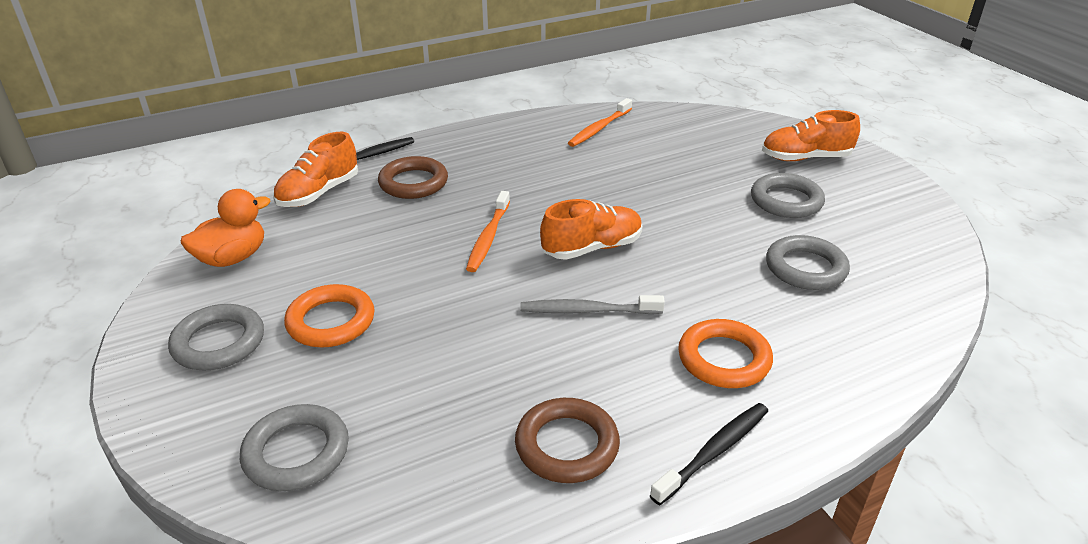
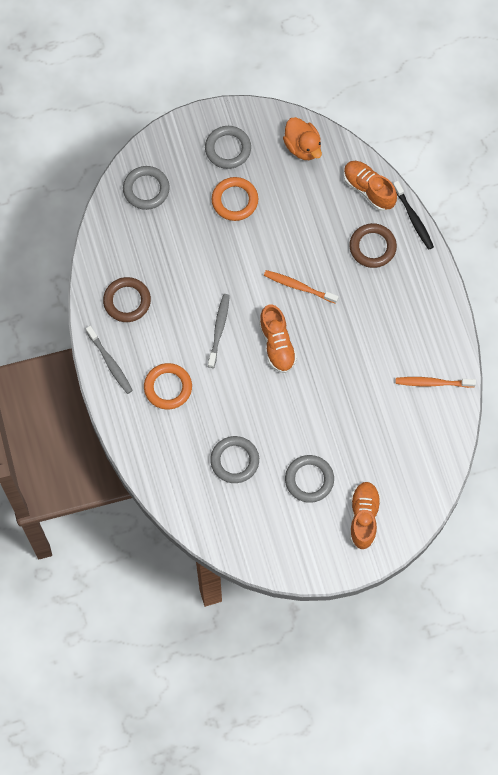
camera: 100 degrees right, 35 degrees up
(599, 128) = (432, 383): orange toothbrush -> orange toothbrush turned 45 degrees counterclockwise
(714, 452) = (110, 363): black toothbrush -> grey toothbrush

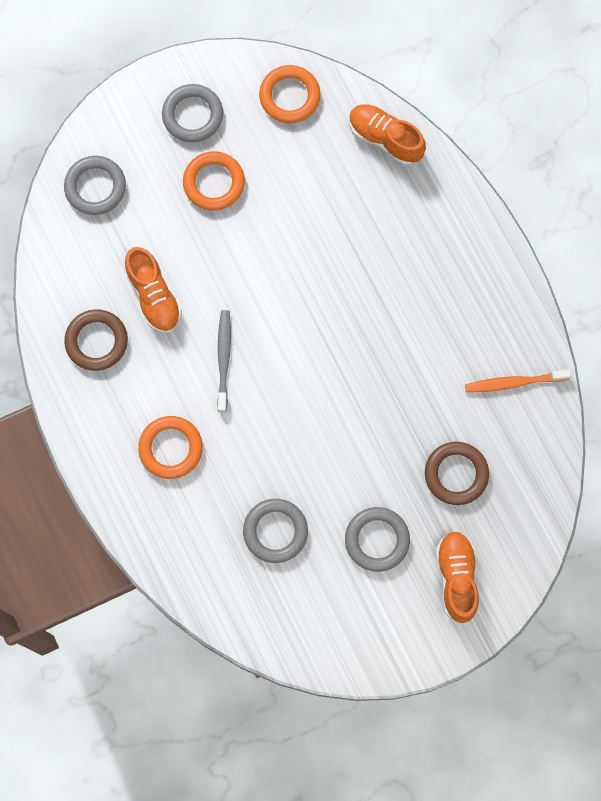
camera: 10 degrees left, 5 degrees up
(110, 363) = (89, 428): grey toothbrush -> none
(277, 344) = (303, 366): orange shoe -> orange shoe (154, 296)
(299, 286) = (317, 284): orange toothbrush -> none
(303, 146) = (289, 96): orange duck -> orange ring
(372, 247) = (404, 215): brown ring -> brown ring (456, 474)
(413, 218) = (450, 168): black toothbrush -> none

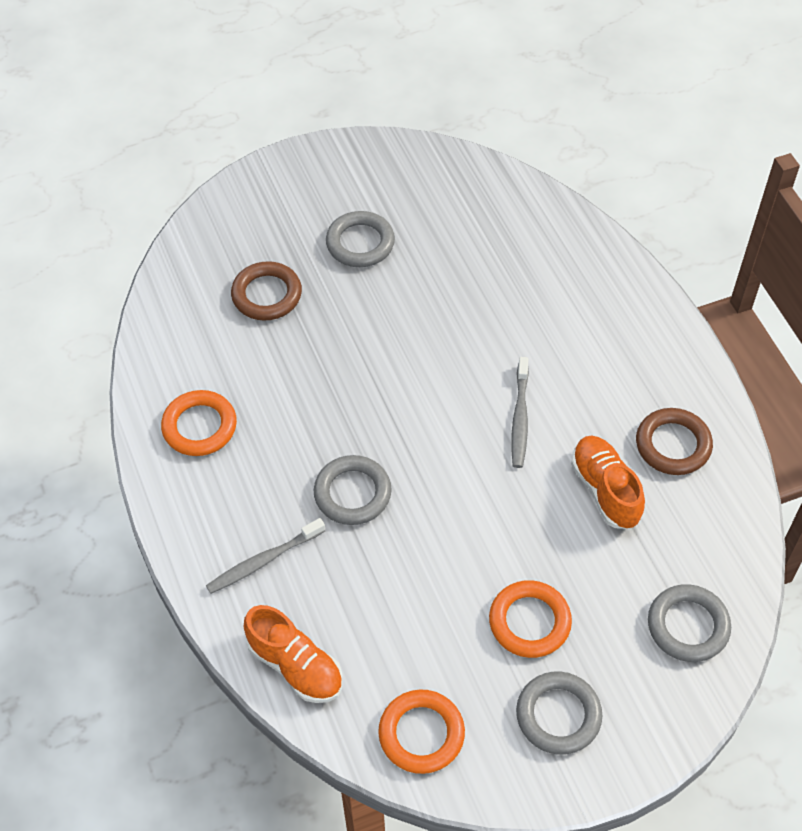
camera: 175 degrees left, 20 degrees down
(171, 448) = (581, 334): orange ring -> orange ring (199, 426)
(275, 531) = (467, 255): grey ring -> grey ring (352, 493)
(421, 218) = (263, 561): none -> grey toothbrush
(456, 578) = (282, 209): orange shoe -> none
(514, 382) = (185, 376): orange toothbrush -> none

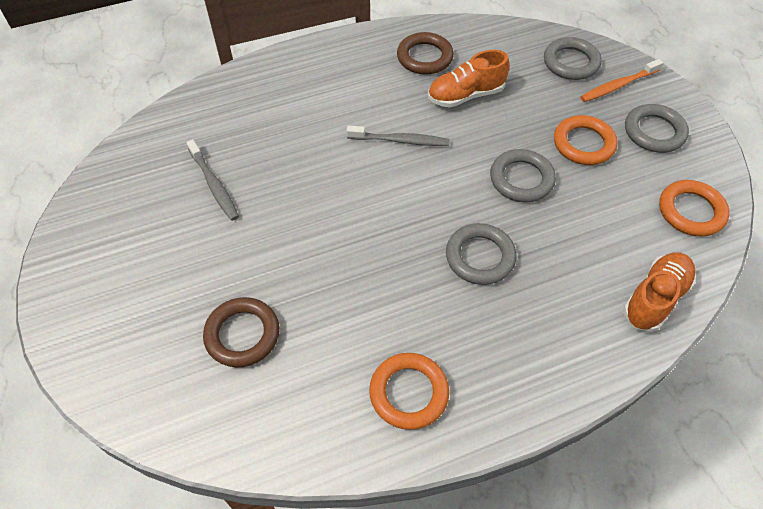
camera: 90 degrees left, 0 degrees up
(263, 561) = (557, 327): grey toothbrush -> grey toothbrush (214, 185)
(360, 243) = (189, 251): grey ring -> grey ring (521, 179)
(646, 683) = (618, 86): none -> orange toothbrush

